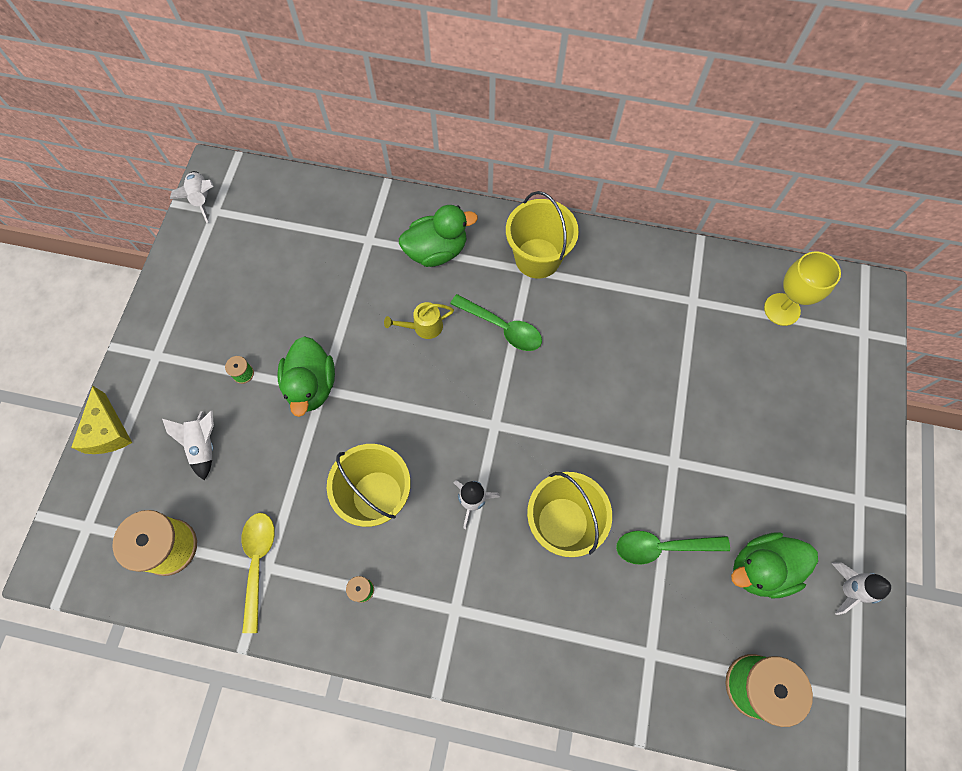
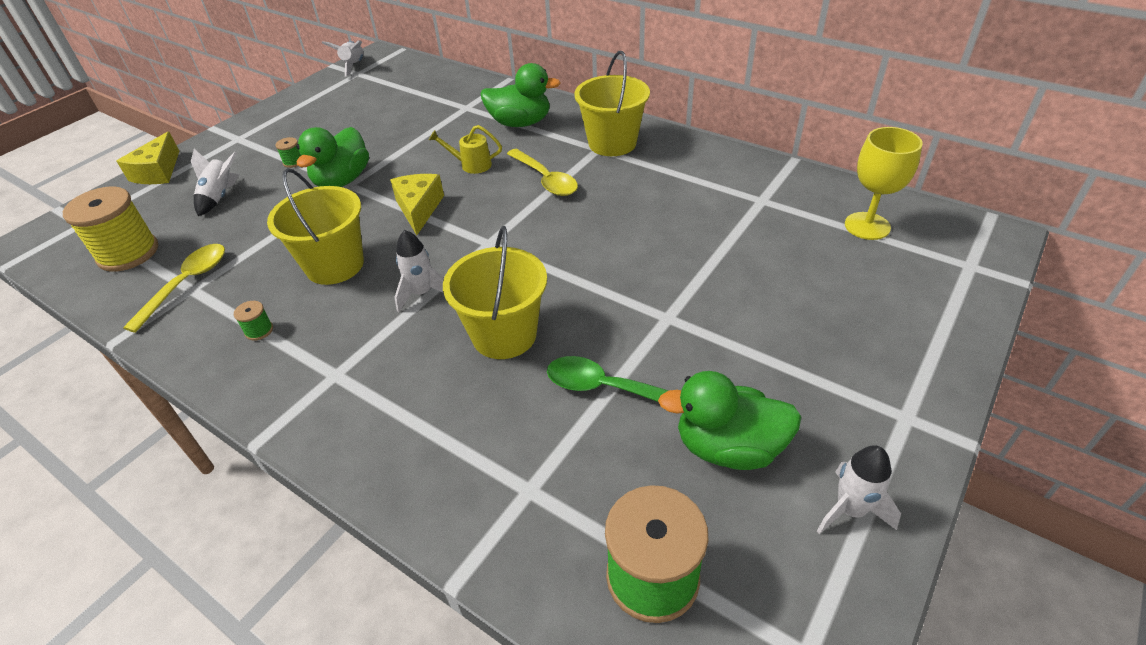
camera: 25 degrees right, 25 degrees down
(409, 401) = (419, 209): none -> yellow cheese
(502, 327) = (546, 179): green spoon -> yellow spoon

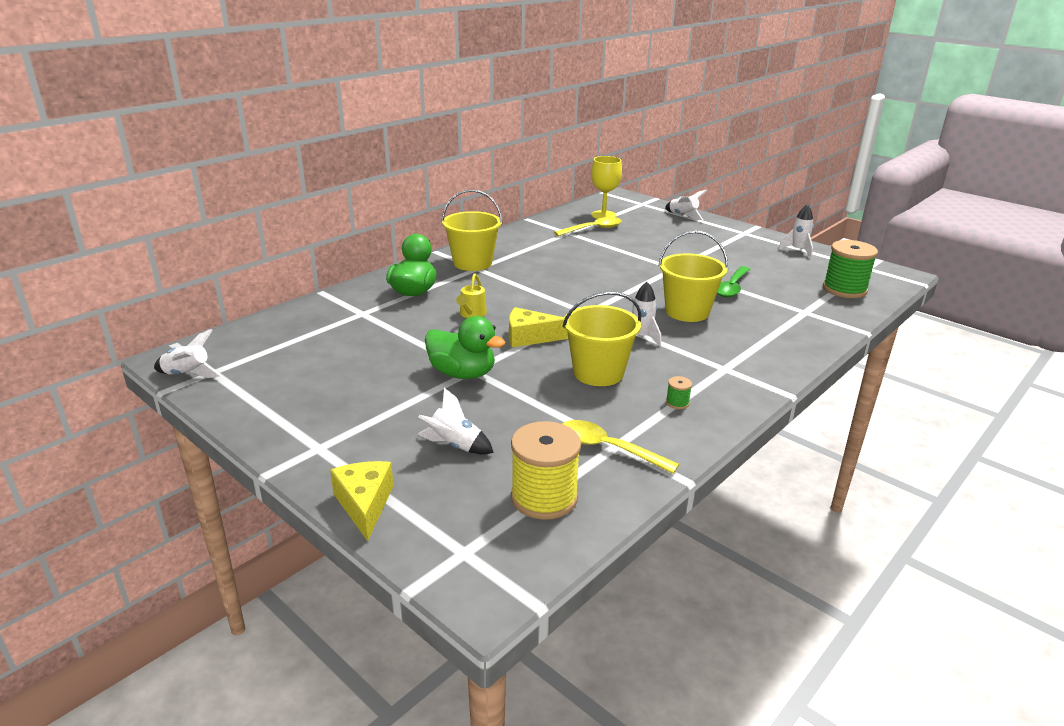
camera: 85 degrees left, 15 degrees down
(158, 172) = (364, 504): yellow cheese -> yellow cheese turned 120 degrees counterclockwise
(293, 162) = (406, 403): green spool -> none
(546, 179) = (511, 288): yellow spoon -> yellow spoon (593, 229)
(728, 447) = (768, 266): green duck -> none
(943, 322) = (683, 216): none -> white rocket

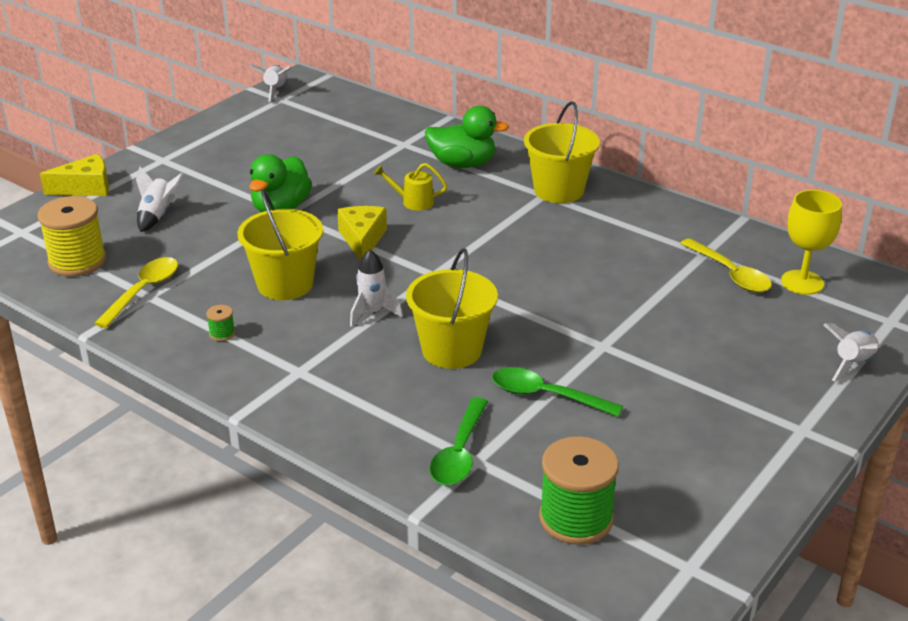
camera: 85 degrees right, 5 degrees up
(798, 250) = (740, 487): white rocket -> none
(800, 316) = (459, 453): none -> green spoon

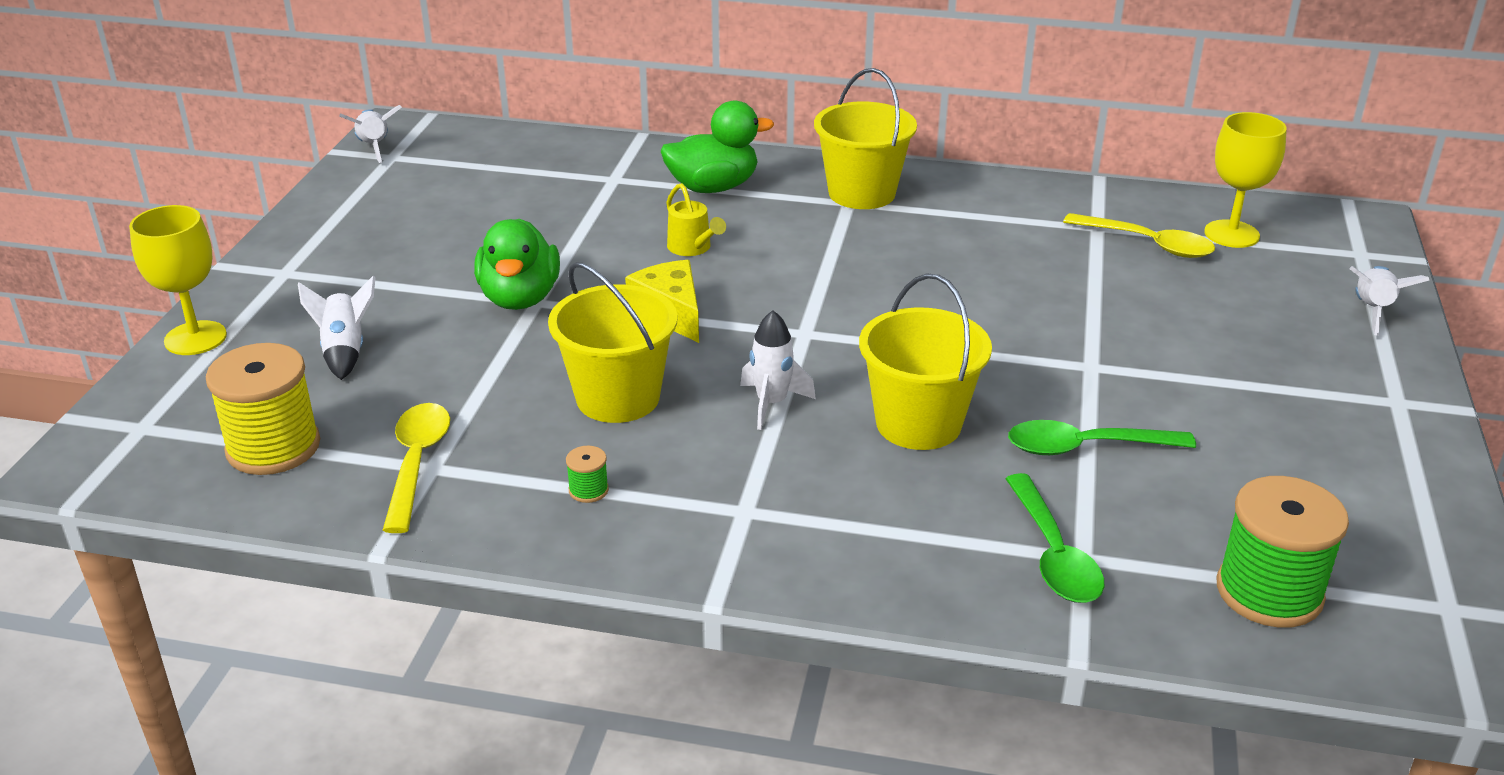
camera: 25 degrees left, 0 degrees up
(86, 187) = (195, 338): yellow cheese -> yellow goblet
(412, 202) = (692, 248): yellow watering can -> yellow watering can turned 105 degrees counterclockwise

